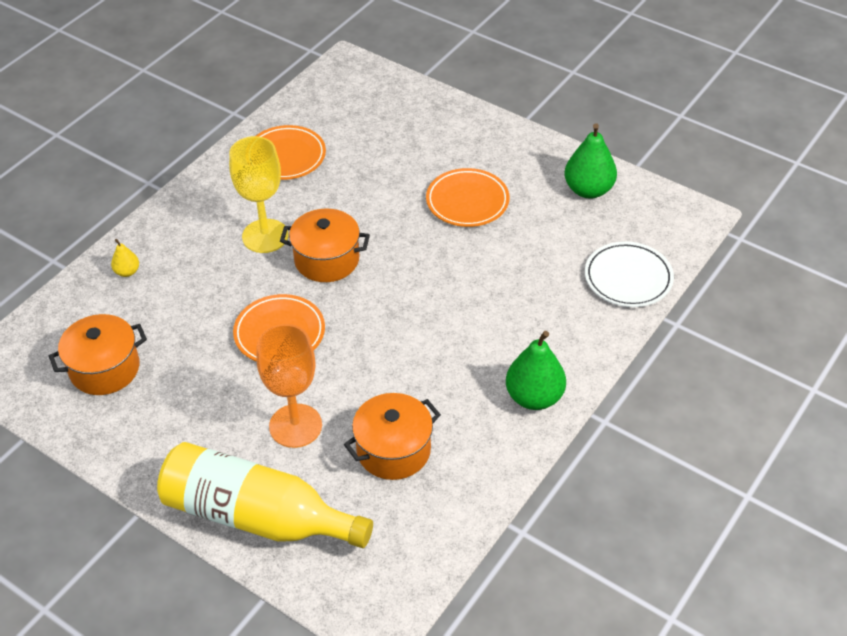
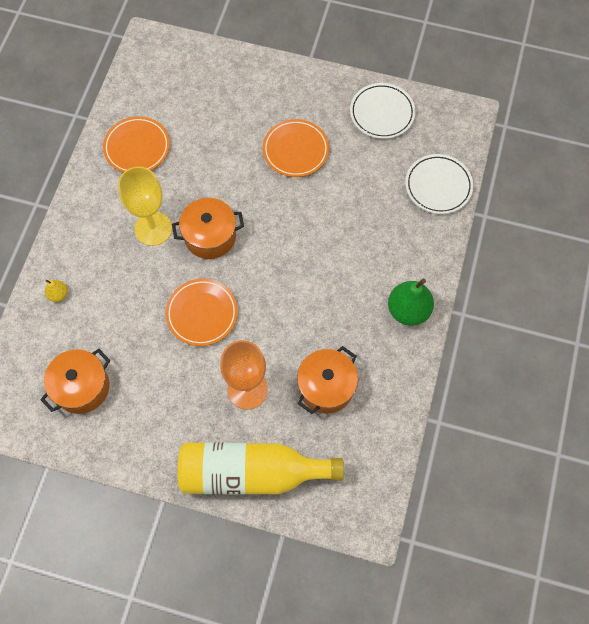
camera: 20 degrees left, 20 degrees up
(588, 190) = (382, 113): green pear -> white plate

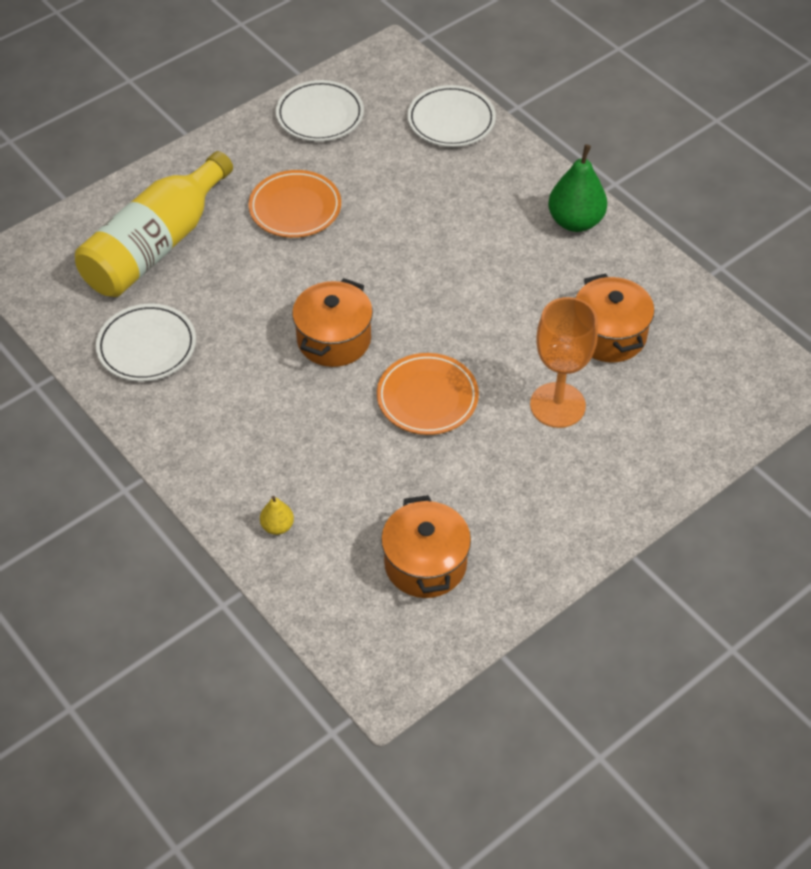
camera: 55 degrees left, 15 degrees down
(137, 147) = (147, 346): orange plate -> white plate
(153, 228) = (273, 387): yellow goblet -> none
(251, 473) = (661, 454): yellow bottle -> yellow bottle (156, 246)

